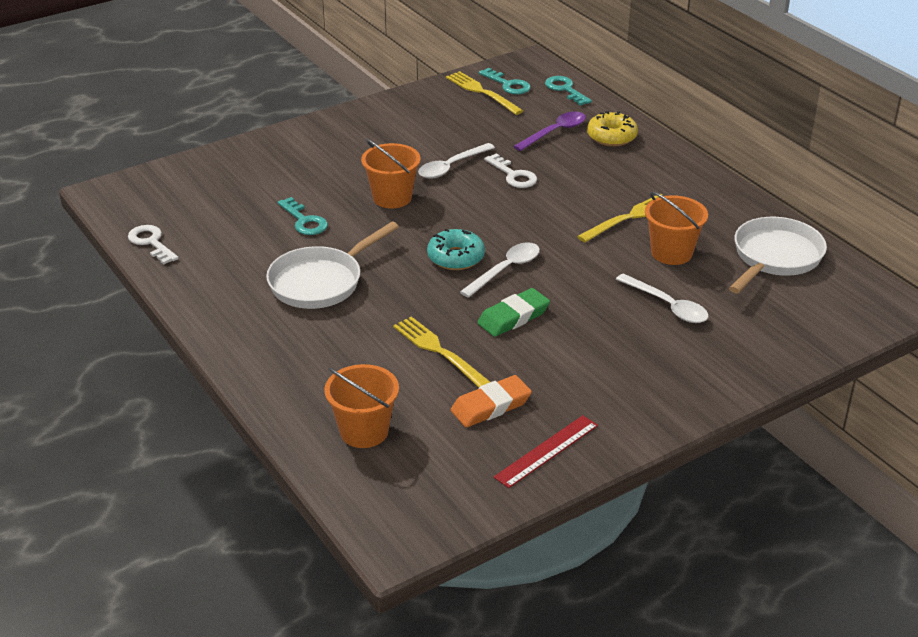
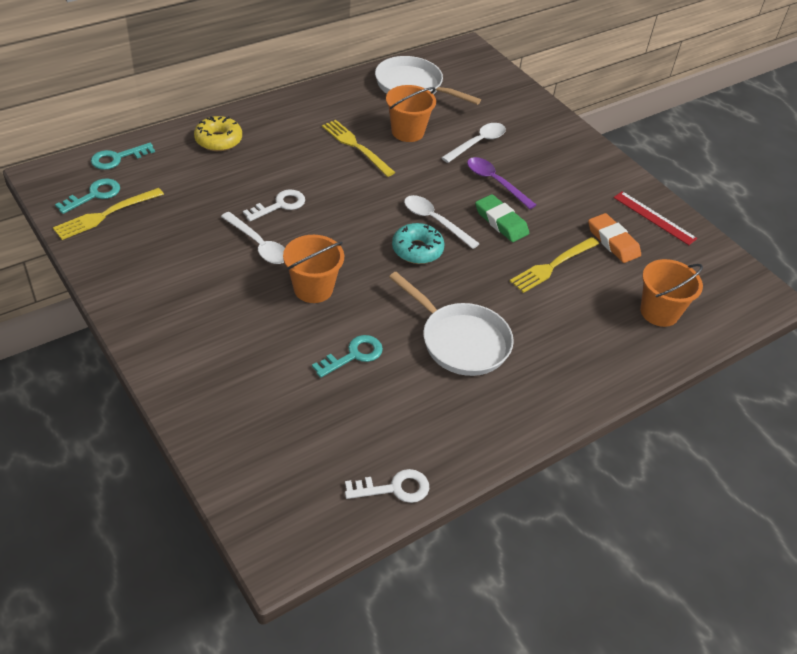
camera: 95 degrees left, 10 degrees up
(151, 243) = (394, 488): white key -> white key turned 150 degrees counterclockwise
(555, 132) = (203, 173): purple spoon -> purple spoon (495, 182)

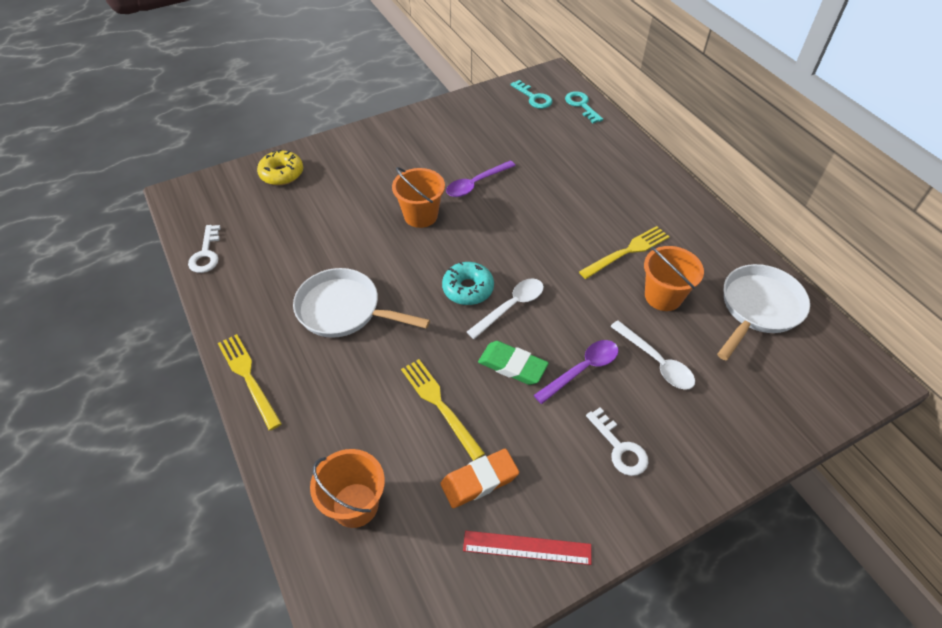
camera: 100 degrees right, 5 degrees up
(105, 215) = (511, 104): yellow fork -> yellow fork (248, 377)
(218, 140) = (617, 158): yellow donut -> yellow donut (282, 173)
(258, 245) = (476, 184): white spoon -> purple spoon
(280, 205) = (528, 196): white key -> white key (619, 448)
(353, 355) = (341, 237): turquoise key -> none
(460, 341) = (344, 310): white pan -> white pan turned 60 degrees clockwise
(501, 222) = (512, 366): green eraser -> green eraser turned 60 degrees clockwise
(654, 218) = (527, 547): red ruler -> red ruler turned 45 degrees clockwise

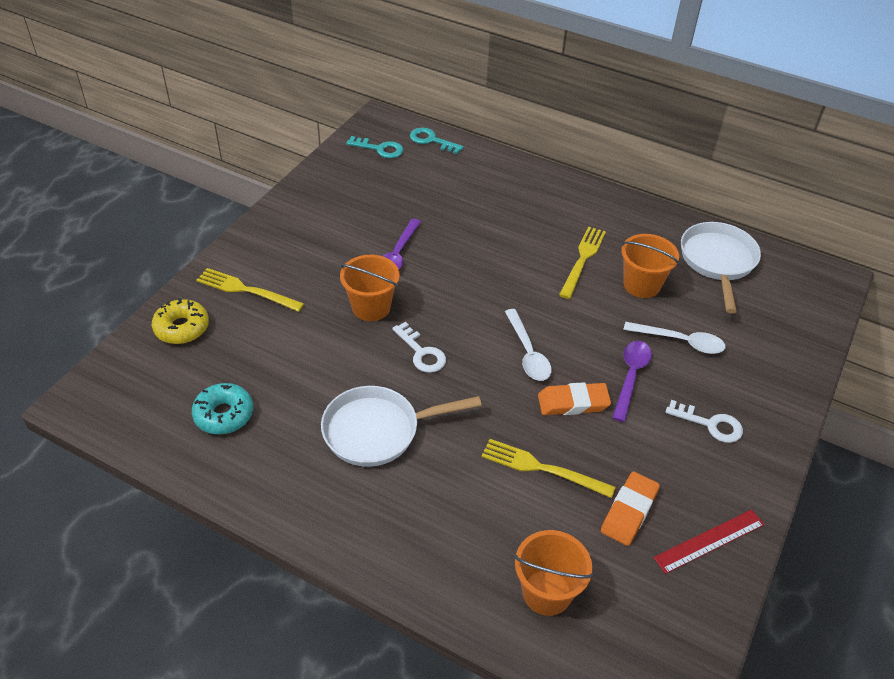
camera: 35 degrees left, 5 degrees down
(206, 254) = (174, 447): white key -> white key (421, 352)
(248, 377) = (341, 541): yellow fork -> yellow fork (246, 290)
(468, 289) = (476, 355): turquoise donut -> turquoise donut (224, 414)
(511, 307) = (528, 353): white spoon -> white spoon turned 150 degrees clockwise
(512, 366) = (573, 403): green eraser -> orange eraser

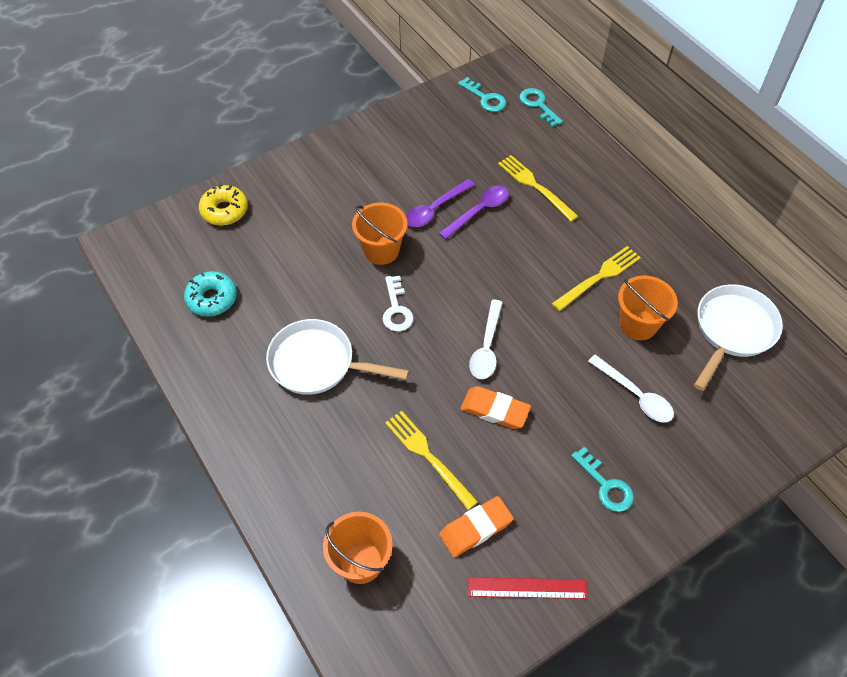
camera: 30 degrees right, 10 degrees up
(246, 290) = (292, 195): yellow fork -> yellow fork (535, 186)
(631, 377) = (563, 409): purple spoon -> purple spoon (479, 211)
(710, 424) = (605, 485): white key -> turquoise key

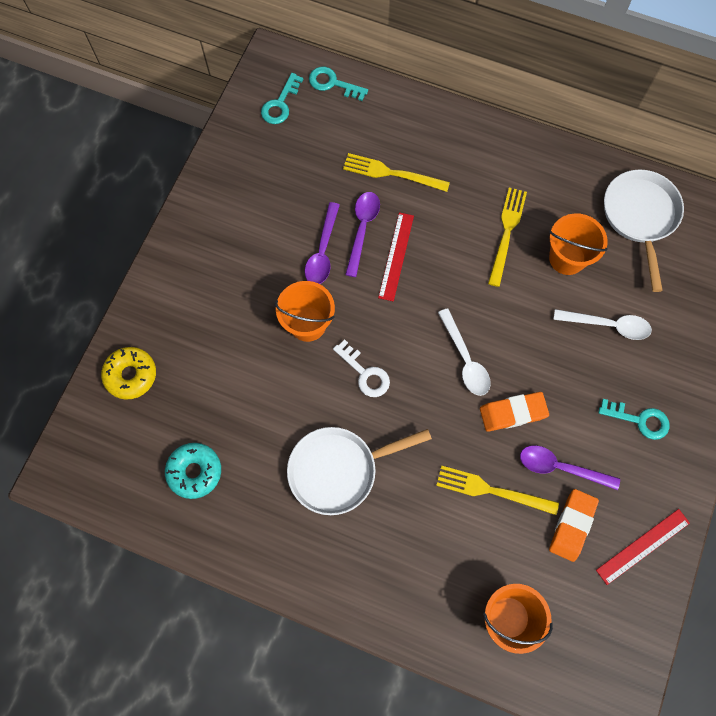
camera: 35 degrees left, 15 degrees up
(485, 98) = (280, 104): turquoise key -> turquoise key turned 105 degrees clockwise
(491, 244) = (396, 256): none -> red ruler
(502, 477) = (560, 467): none -> purple spoon

